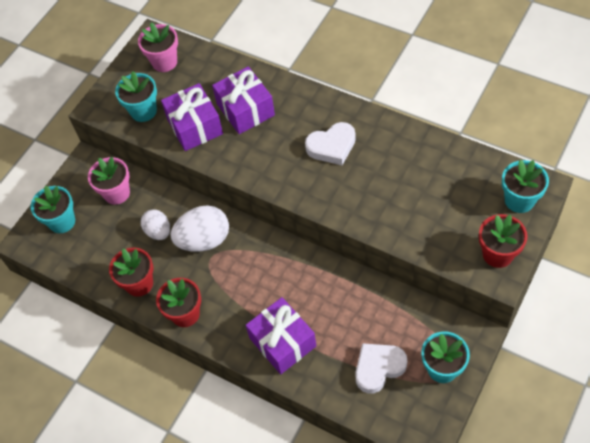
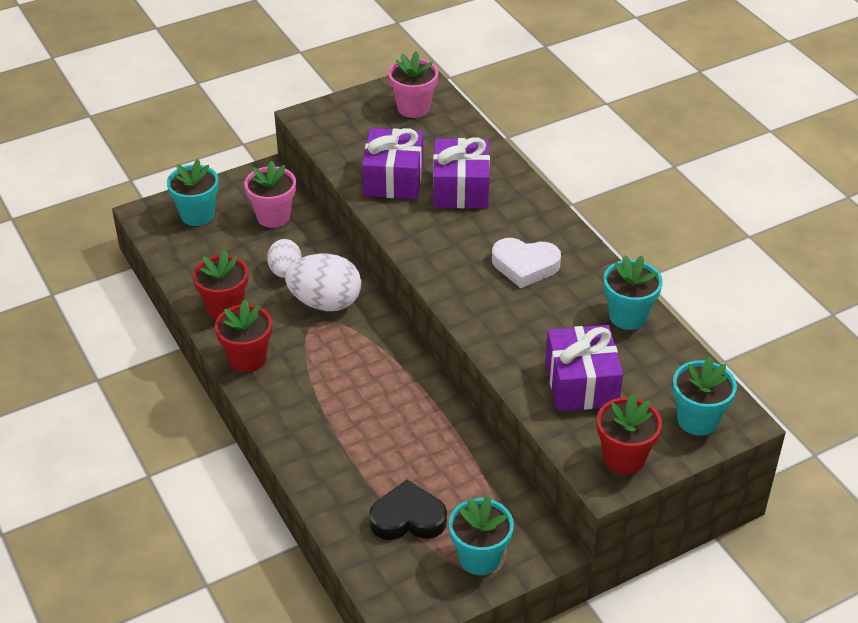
camera: 25 degrees right, 15 degrees down
(143, 111) = (353, 141): turquoise flower pot -> turquoise flower pot (628, 316)
(282, 342) = (325, 438): purple gift -> purple gift (581, 383)
(378, 368) = (408, 518): white heart -> black heart

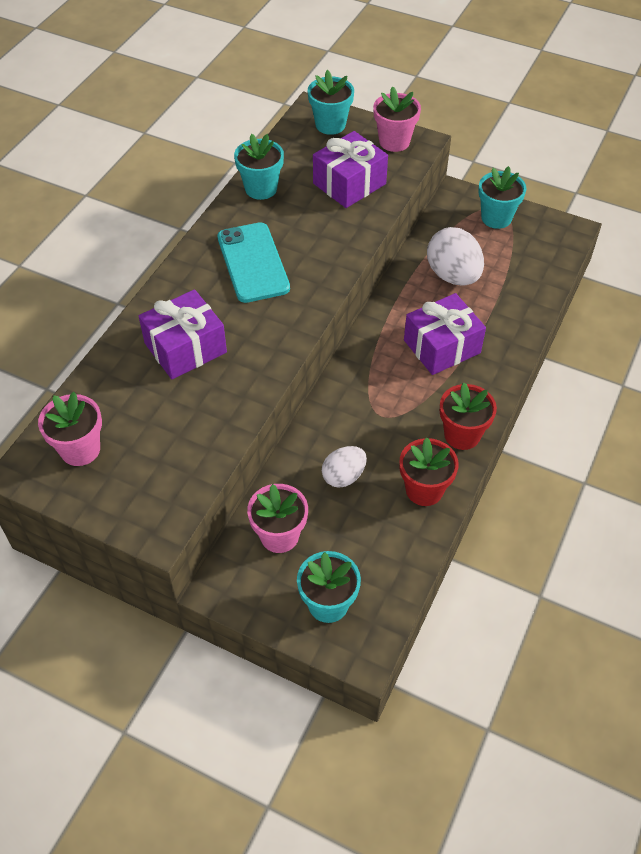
camera: 125 degrees left, 10 degrees up
(325, 302) = (355, 424): white egg -> white egg (453, 275)
(393, 179) = (208, 401): purple gift -> purple gift (442, 346)
(408, 518) = (504, 263): black heart -> none
(525, 266) = (253, 263): white heart -> turquoise phone
(624, 458) = (394, 141): red flower pot -> pink flower pot

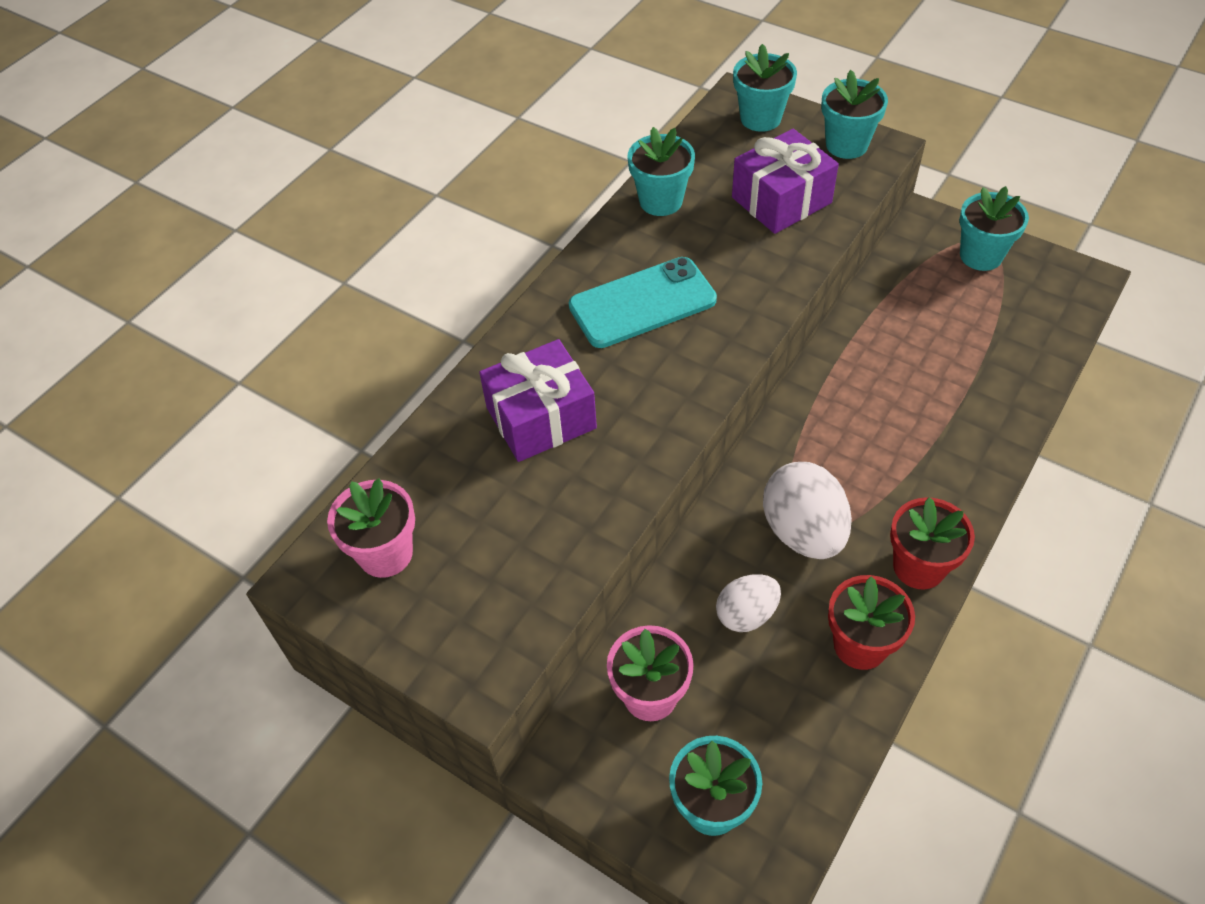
camera: 10 degrees right, 0 degrees up
(253, 263) = (642, 303): turquoise phone -> turquoise phone turned 75 degrees clockwise
(394, 141) = (846, 145): pink flower pot -> turquoise flower pot
(442, 346) = (896, 434): purple gift -> none
(453, 275) = (916, 334): white egg -> white egg (803, 532)

